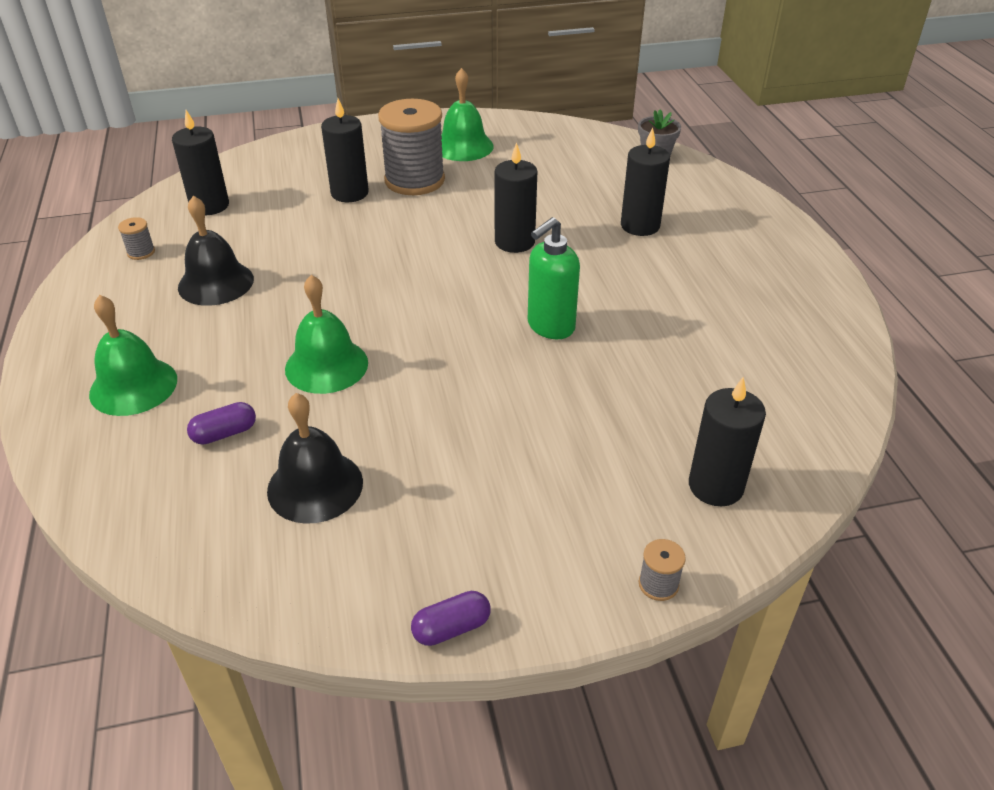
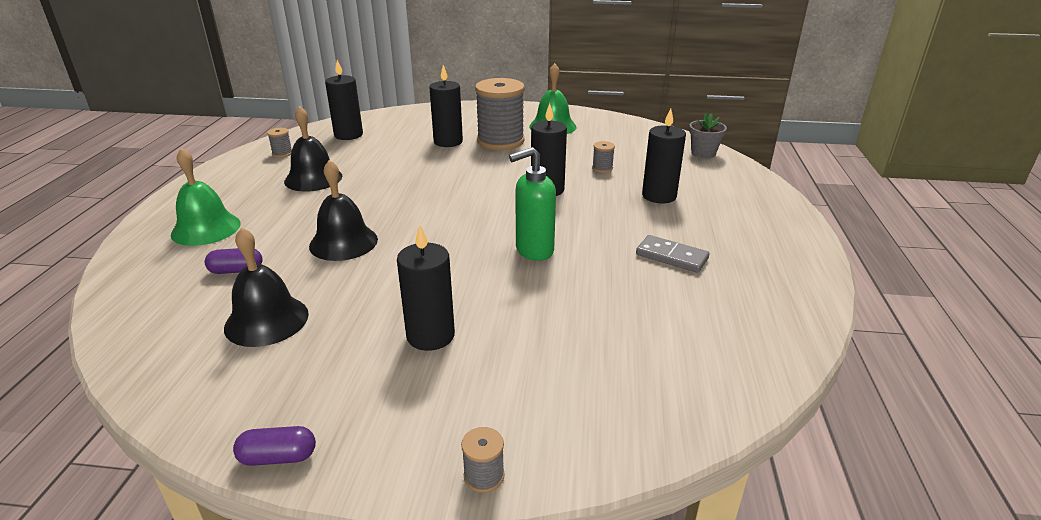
camera: 20 degrees right, 10 degrees down
(326, 365) = (343, 242): green bell -> black bell
(558, 199) = (602, 168): none -> grey spool
(694, 301) = (671, 256): none -> grey domino
(715, 486) = (596, 405): black candle -> black candle (430, 335)

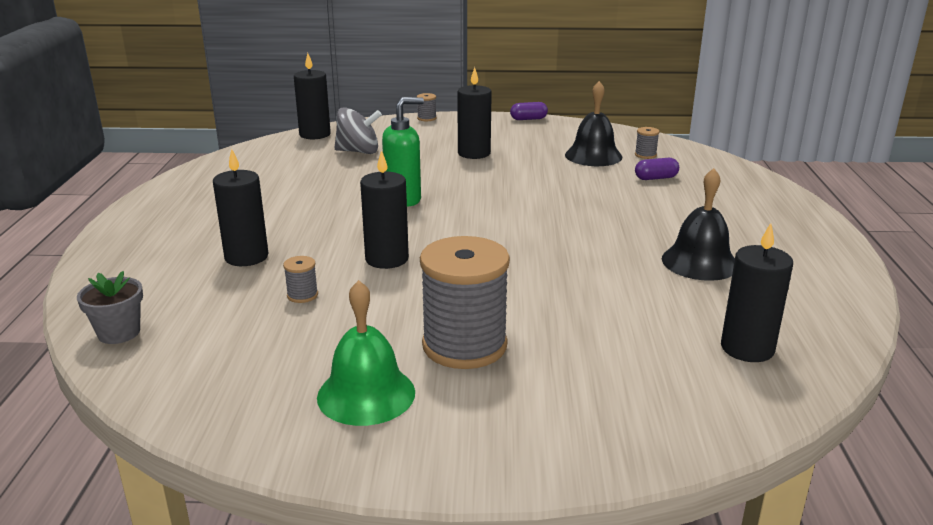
camera: 175 degrees right, 5 degrees down
(206, 228) = (736, 205): green bell -> none
(282, 153) = (801, 301): grey spool -> grey spool (645, 155)
(343, 242) = (587, 199): black bell -> none
(448, 142) = (557, 339): black candle -> black candle (315, 134)
(601, 350) = (358, 151): none -> grey spinning top
(671, 256) = (275, 200): grey domino -> none

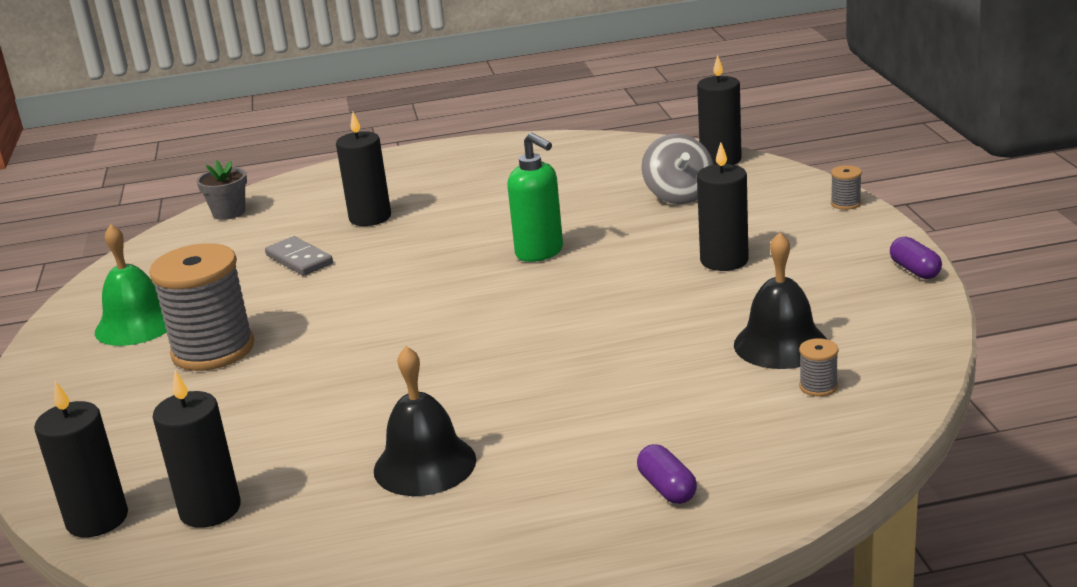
camera: 80 degrees right, 0 degrees up
(302, 295) = (299, 260): grey spool -> grey domino
(387, 259) = (382, 278): black candle -> black candle (97, 519)
(656, 178) = (715, 405): purple capsule -> purple capsule (667, 488)

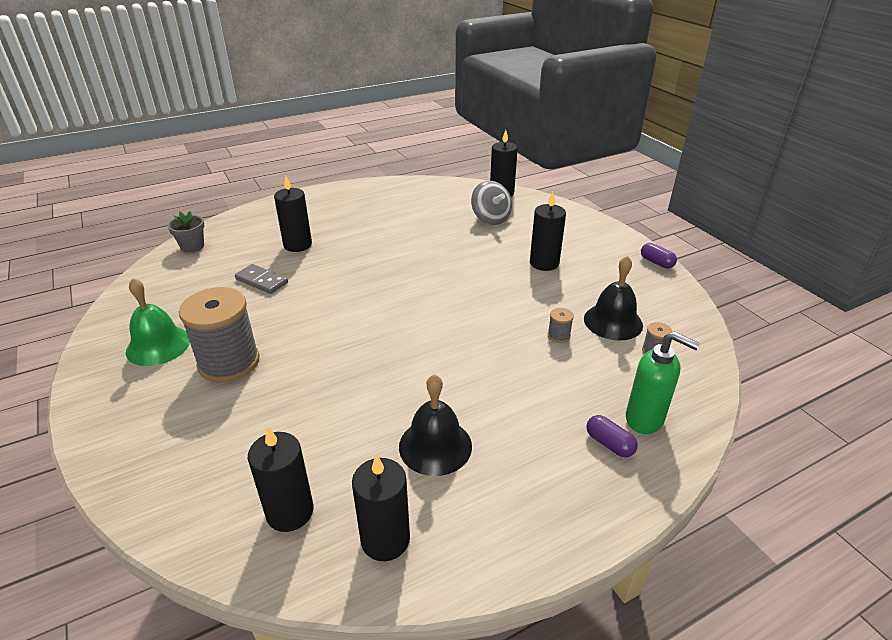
camera: 20 degrees left, 10 degrees up
(97, 519) = (197, 536): black candle -> black candle (385, 539)
(540, 253) = (426, 265): green soap dispenser -> green soap dispenser (645, 419)
(845, 203) = (590, 219): grey spool -> grey spool (558, 336)

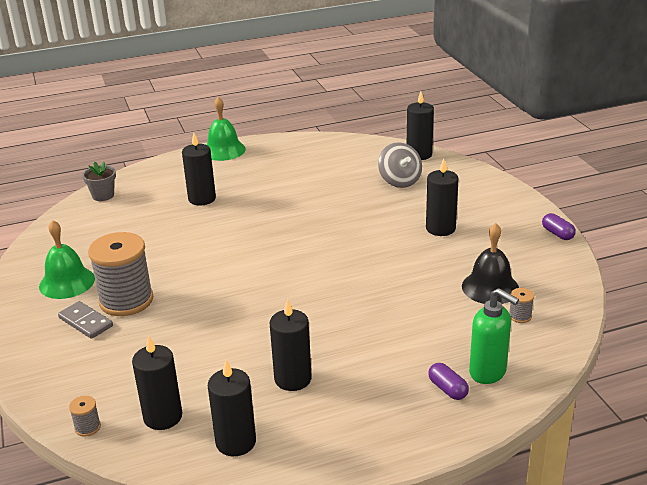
camera: 10 degrees right, 5 degrees down
(261, 281) = (163, 231): grey domino -> grey domino (85, 322)
(312, 196) = (223, 150): none -> green bell
(435, 446) = (293, 379): black bell -> black candle
(558, 336) = (432, 297): grey spool -> grey spool (87, 427)

